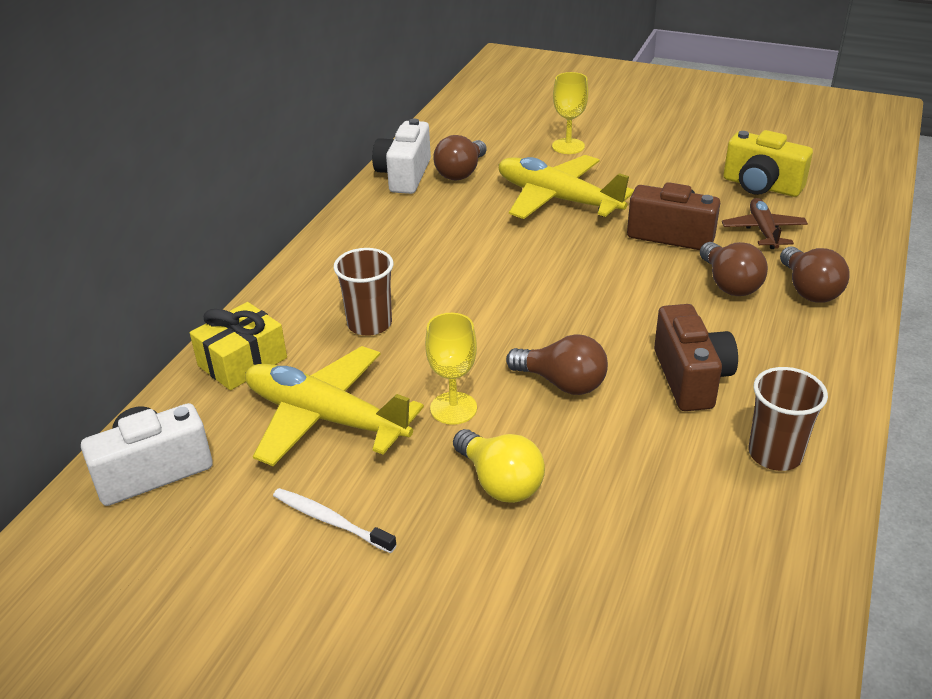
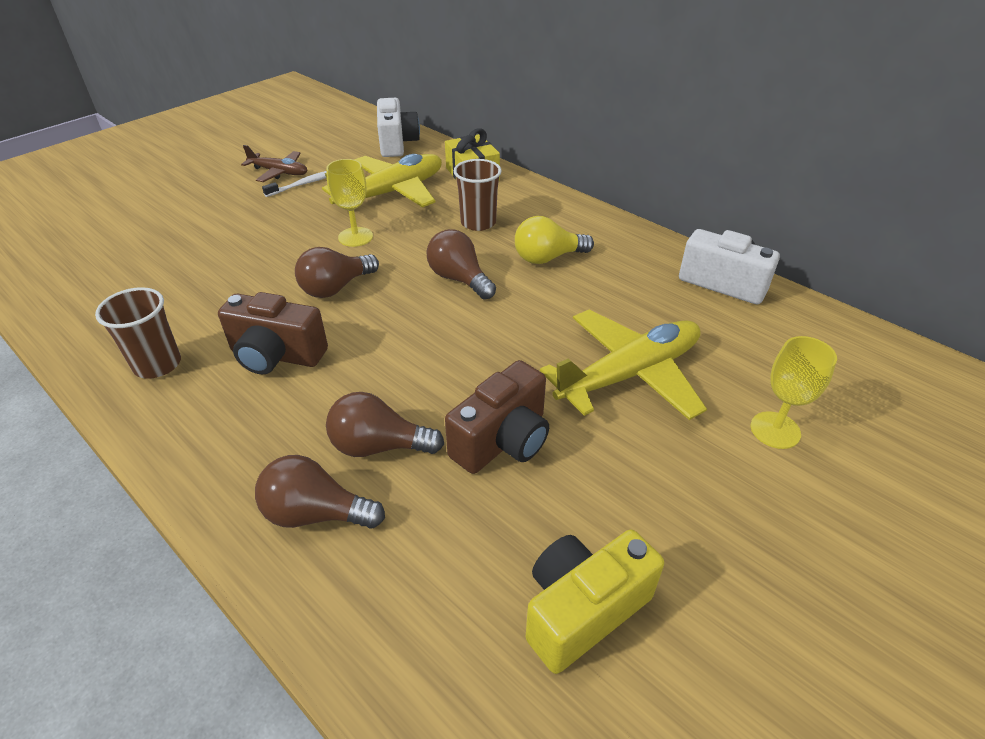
camera: 110 degrees right, 5 degrees up
(461, 172) = (719, 321): brown light bulb -> brown light bulb (459, 279)
(500, 482) = (273, 238): yellow light bulb -> yellow light bulb (547, 258)
(763, 230) = (462, 540): brown plane -> brown plane (279, 172)

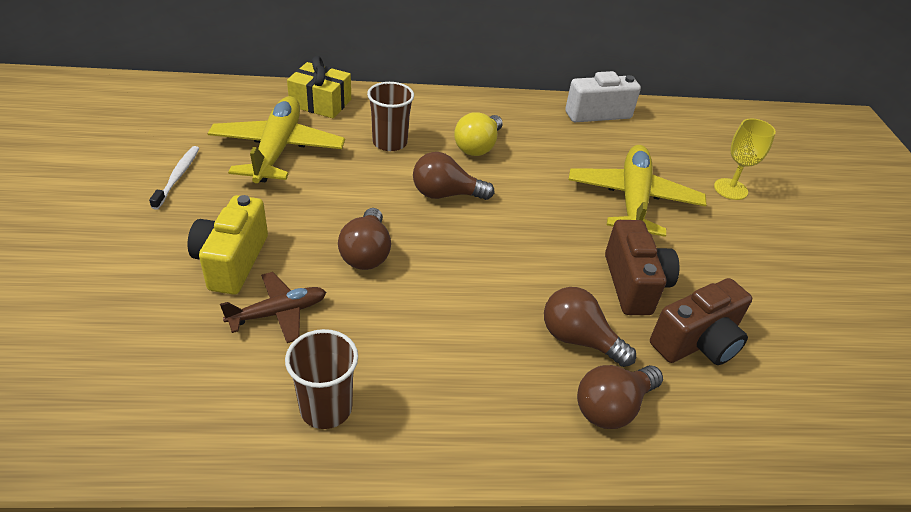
camera: 50 degrees left, 0 degrees up
(276, 355) = (411, 332): brown camera -> brown camera (697, 342)
(279, 172) = (126, 179): brown plane -> brown plane (279, 313)
(355, 237) = (311, 203): yellow goblet -> none
(379, 446) = (579, 339): brown light bulb -> brown light bulb turned 75 degrees clockwise
(397, 144) = (205, 101): white camera -> none
(582, 610) = (790, 342): yellow camera -> yellow camera (232, 261)

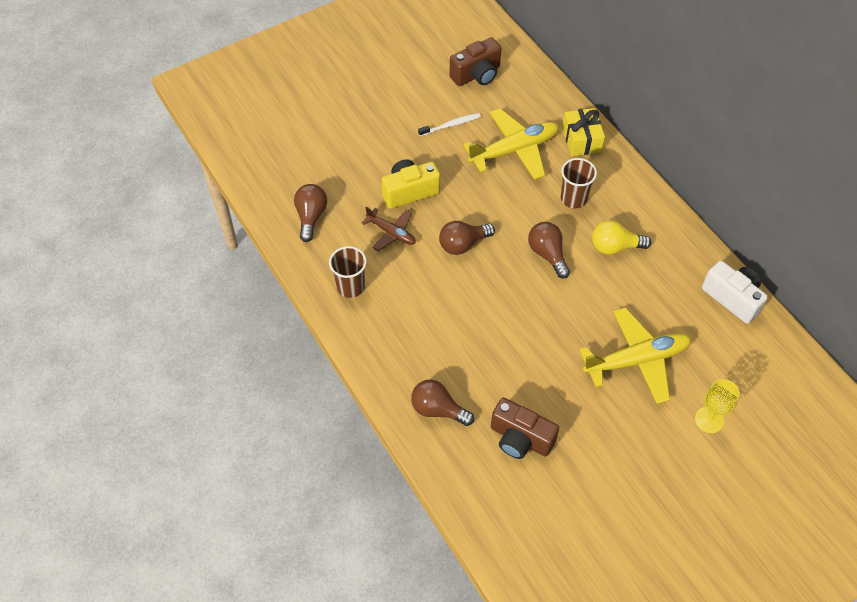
camera: 65 degrees right, 15 degrees up
(579, 339) = (476, 376): brown light bulb -> brown light bulb (311, 217)
(634, 284) = (546, 389): brown camera -> brown camera (477, 75)

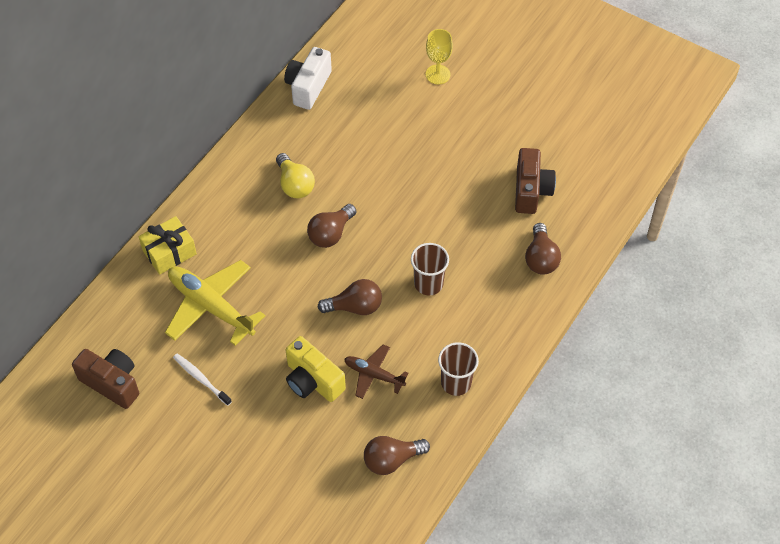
camera: 115 degrees left, 0 degrees up
(391, 233) = (373, 374): brown plane -> brown plane turned 75 degrees counterclockwise
(463, 244) = (355, 307): brown light bulb -> brown light bulb turned 45 degrees counterclockwise
(573, 198) = (252, 234): brown cup -> brown cup (428, 283)
(637, 360) = (409, 135): yellow plane -> none

